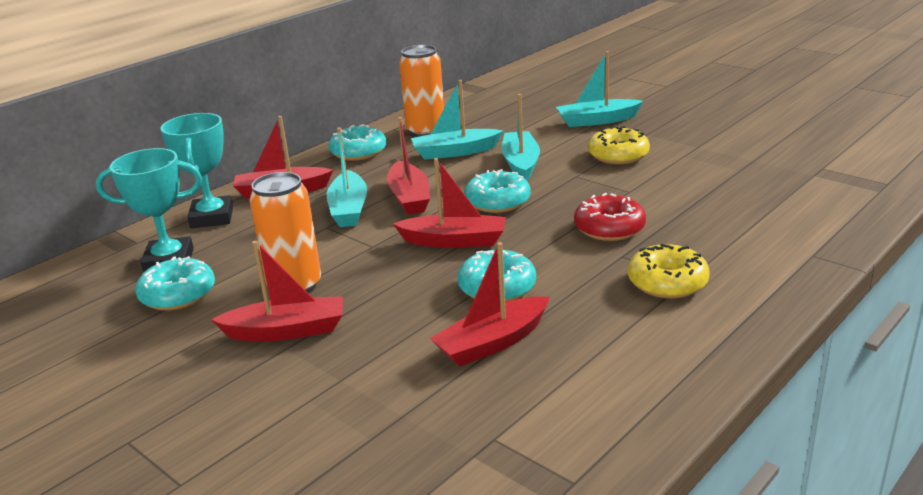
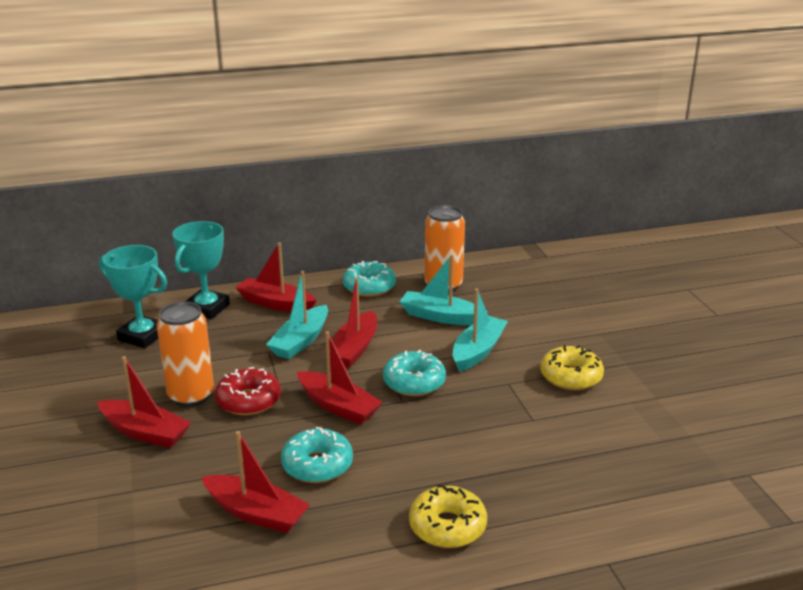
camera: 30 degrees right, 0 degrees up
(178, 295) = (117, 368): turquoise donut -> none
(492, 343) = (256, 513): red boat -> red boat turned 150 degrees counterclockwise
(597, 121) = (599, 330): turquoise boat -> none
(609, 228) = (468, 450): red donut -> red donut (248, 400)

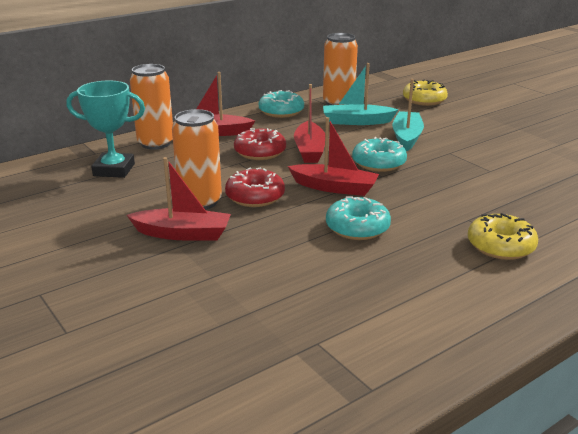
camera: 20 degrees left, 0 degrees up
(207, 308) = (155, 143): turquoise trophy -> orange can
(256, 513) = (340, 269): red boat -> none
(301, 341) = (260, 152): turquoise boat -> red donut
(571, 377) = (489, 142): yellow donut -> yellow donut (424, 100)

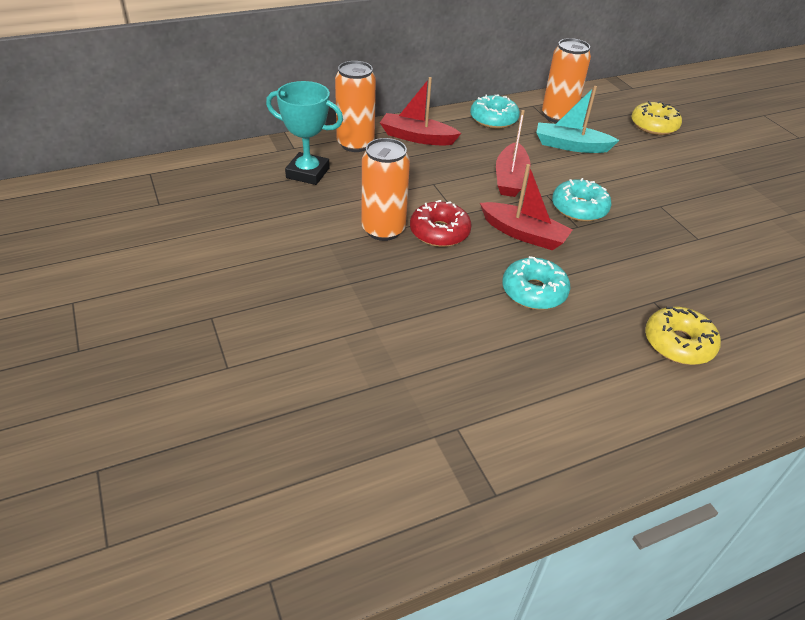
camera: 10 degrees right, 15 degrees up
(183, 234) = (358, 268): red boat -> none
(260, 152) = (458, 173): red donut -> none
(406, 137) = (619, 177): turquoise boat -> none

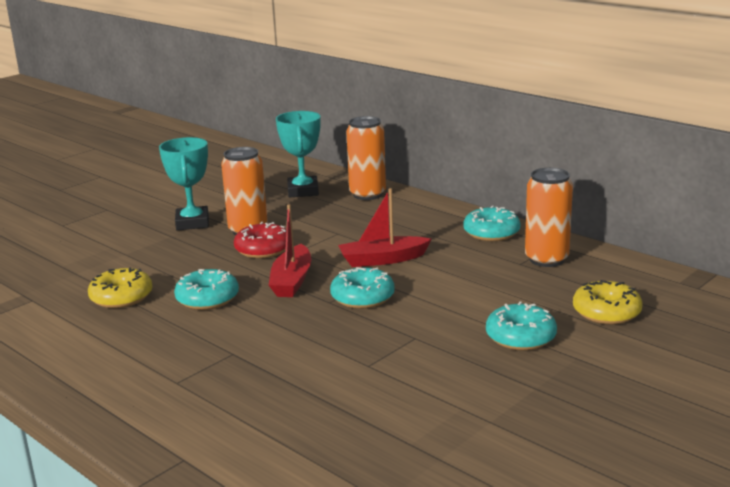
camera: 70 degrees right, 20 degrees down
(326, 260) = (192, 223): none -> turquoise trophy
(417, 137) = (409, 211): red boat -> none
(571, 146) = (486, 275): turquoise boat -> none
(677, 166) = (520, 337): none -> turquoise donut
(678, 343) = (175, 371): yellow donut -> yellow donut (121, 297)

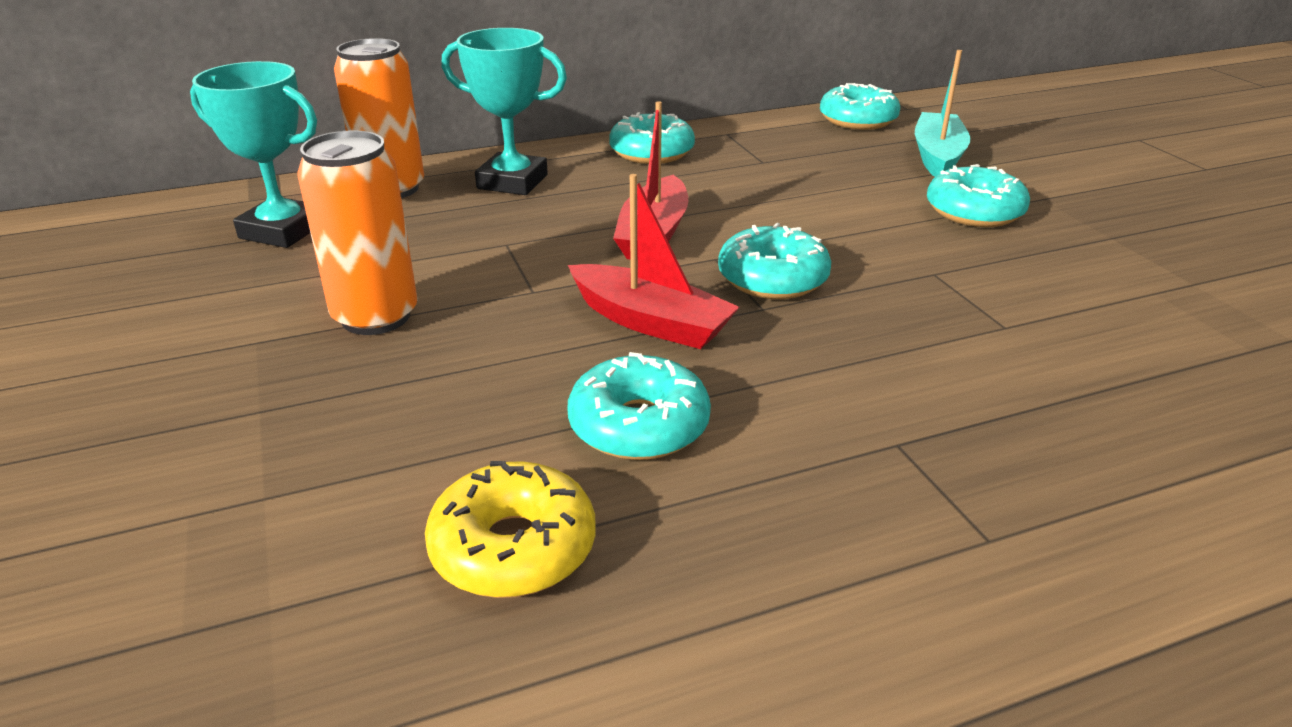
camera: 65 degrees left, 10 degrees up
(192, 223) = (235, 369): turquoise trophy -> turquoise trophy (512, 182)
(263, 249) = (484, 320): red donut -> none
(546, 259) = (767, 146): orange can -> none
(606, 312) = (937, 156): yellow donut -> turquoise boat
(641, 276) = (858, 120): none -> turquoise donut

